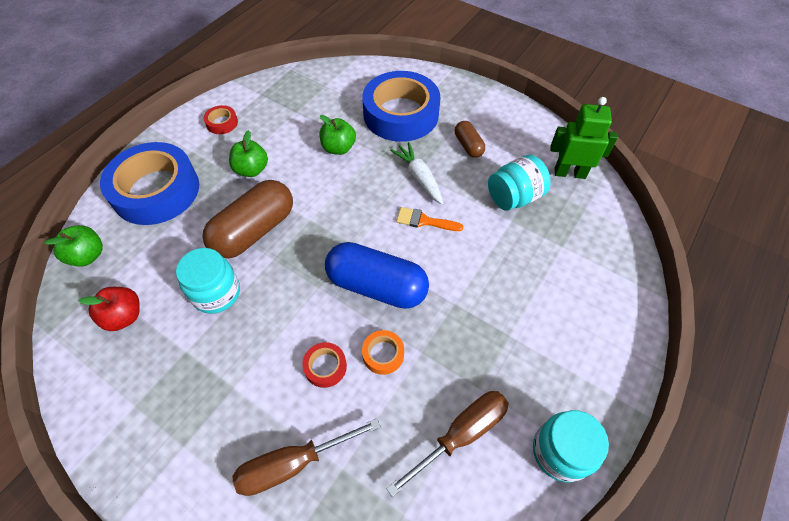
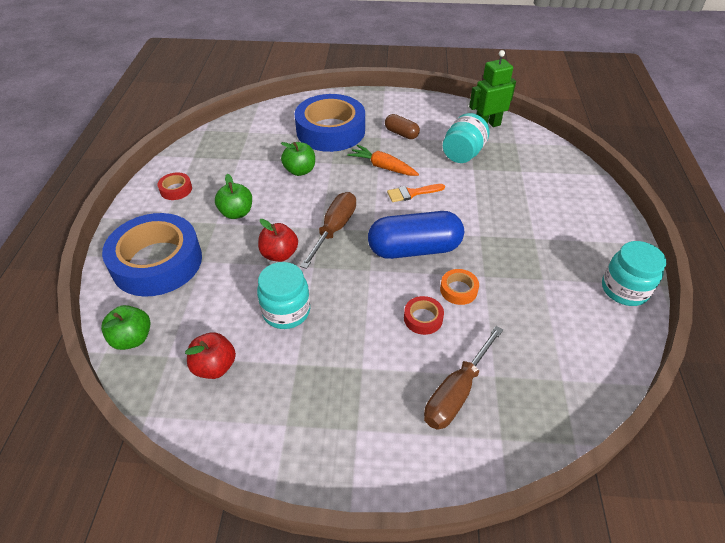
camera: 30 degrees left, 10 degrees down
(254, 231) = (279, 254): brown capsule -> red apple
(419, 177) = (382, 167): white carrot -> orange carrot
(460, 435) = (556, 312): brown screwdriver -> brown screwdriver (334, 229)

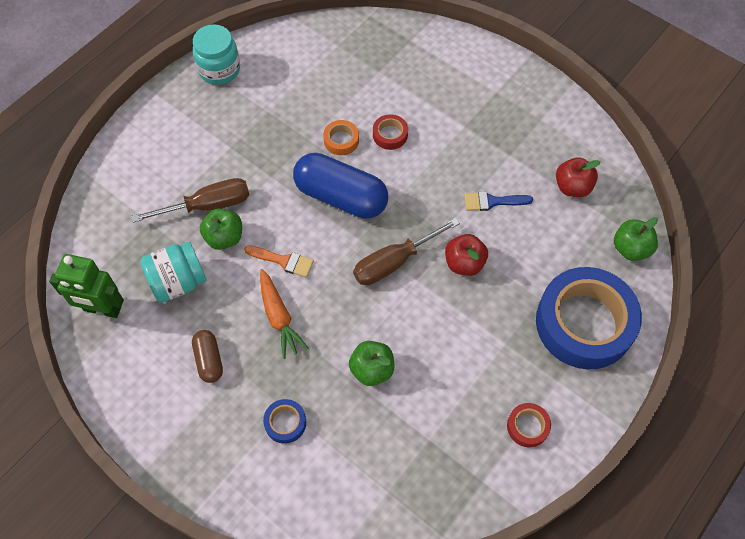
camera: 145 degrees left, 15 degrees up
(236, 213) = (477, 344): green apple -> green apple (224, 237)
(286, 311) = (492, 202): turquoise jar -> blue brush
(330, 131) = (285, 423): blue tape -> blue tape, size x0.41
(456, 392) = (413, 76): brown screwdriver -> brown screwdriver (207, 206)

